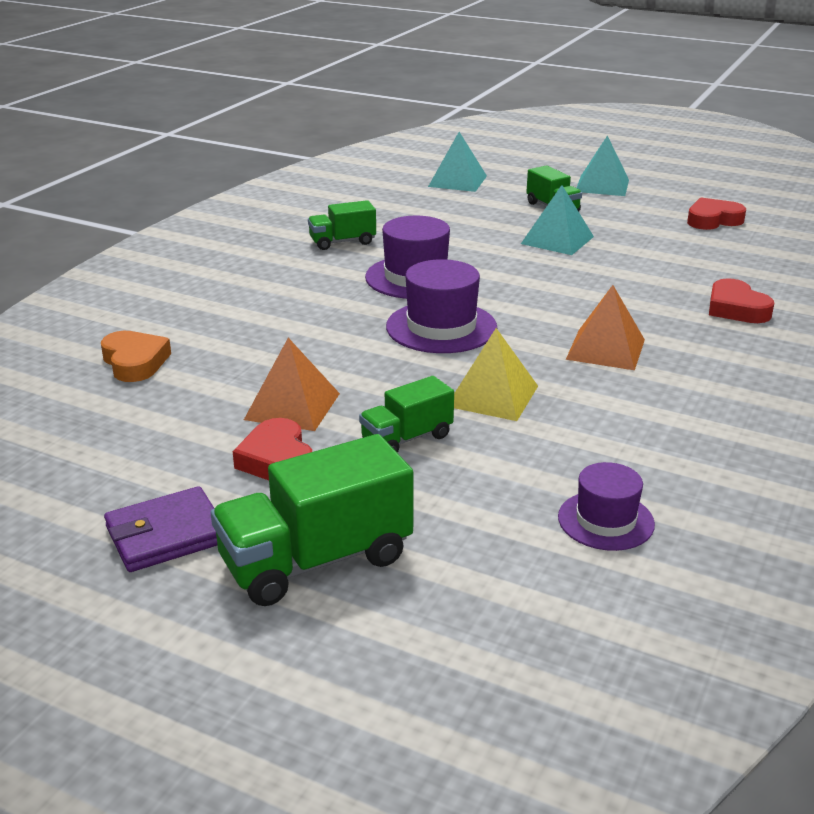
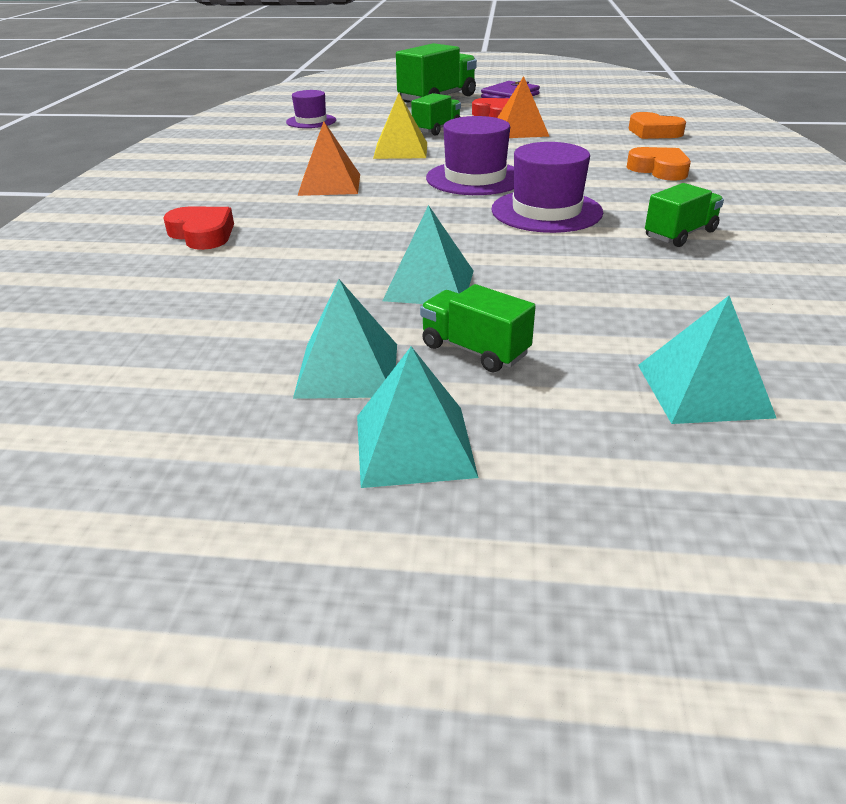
camera: 160 degrees right, 5 degrees up
(244, 302) = (659, 170): none -> orange heart
(625, 210) = (348, 369): none -> turquoise pyramid
(713, 220) = (188, 376): red heart -> none

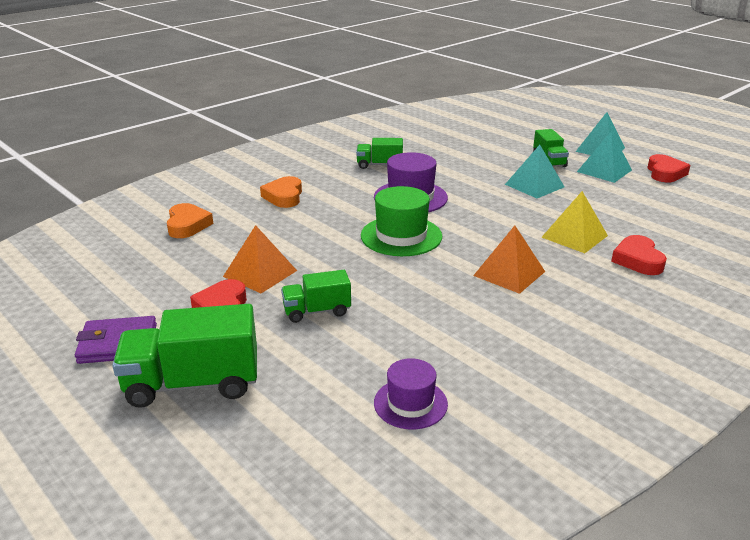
camera: 140 degrees left, 5 degrees down
(213, 421) = (665, 173): none -> red heart
(401, 150) = (399, 292): yellow pyramid -> yellow pyramid (574, 236)
(475, 178) = (401, 236): purple hat -> green hat
(703, 390) = (493, 132): turquoise pyramid -> none

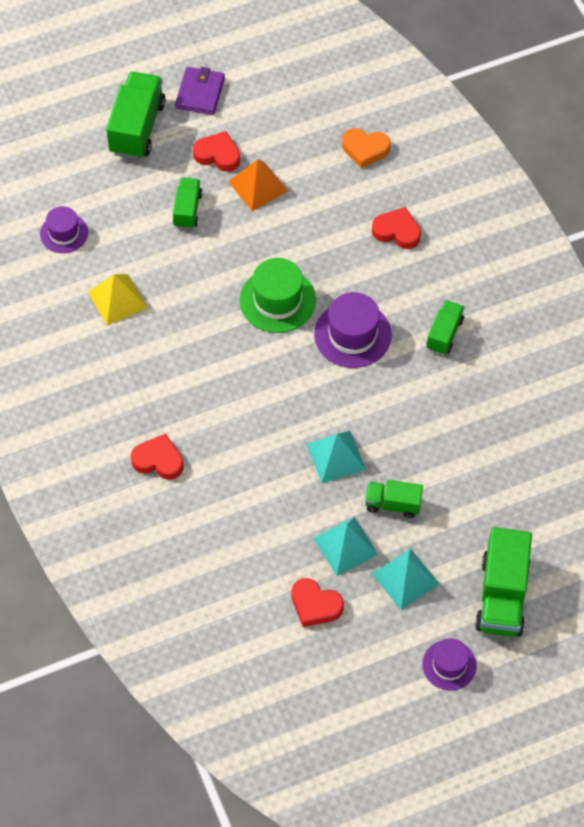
camera: 110 degrees right, 30 degrees up
(284, 196) = (397, 231): orange heart -> red heart
(509, 273) = (182, 354): orange pyramid -> none
(571, 124) = (502, 596): none -> green truck
(574, 236) = (219, 435): yellow pyramid -> yellow pyramid (117, 299)
(640, 130) = (449, 665): none -> purple hat

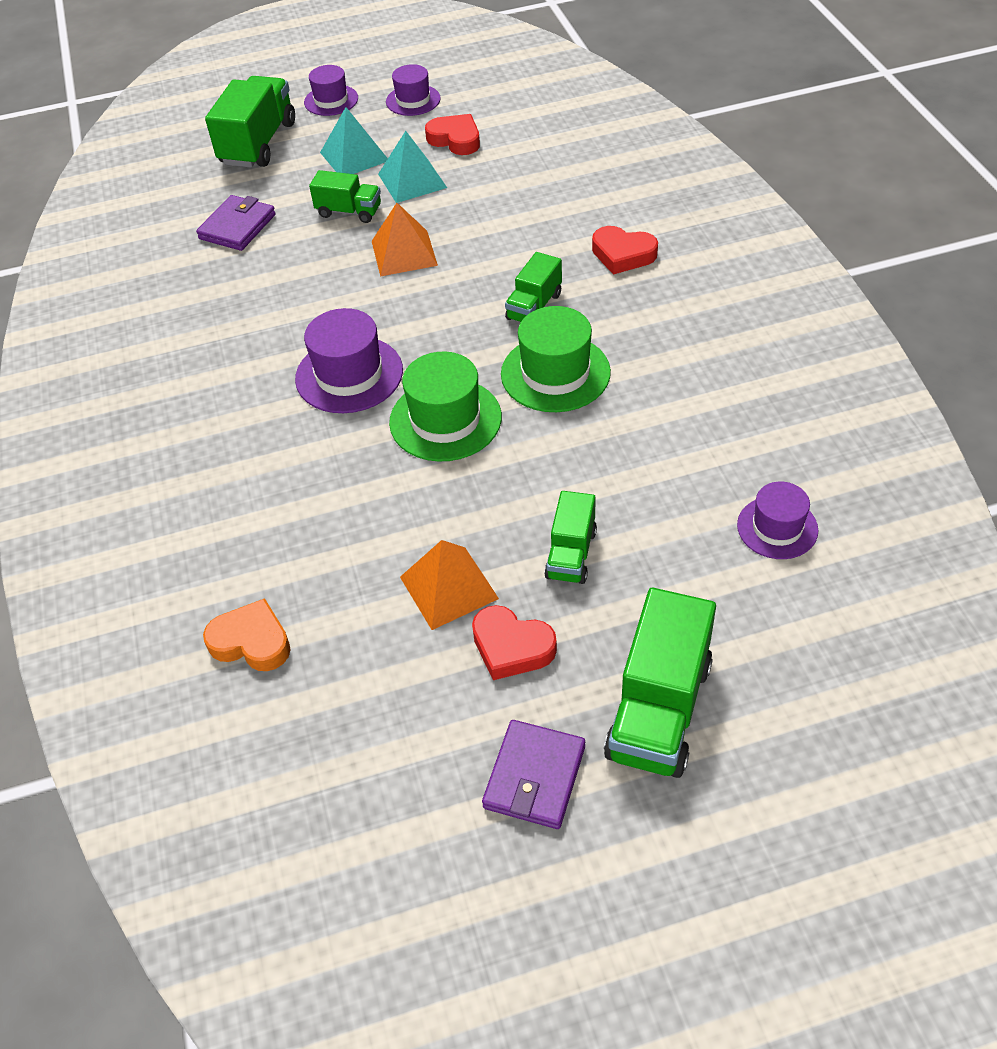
camera: 170 degrees left, 10 degrees down
(117, 299) = (683, 430): yellow pyramid -> none
(205, 342) = (555, 373): none -> green hat
(336, 456) = (404, 253): turquoise pyramid -> orange pyramid
(366, 666) = (413, 100): none -> purple hat
(397, 231) = (243, 505): red heart -> none
(444, 334) = (225, 371): green truck -> green truck (534, 306)
(484, 483) = (237, 227): none -> purple wallet

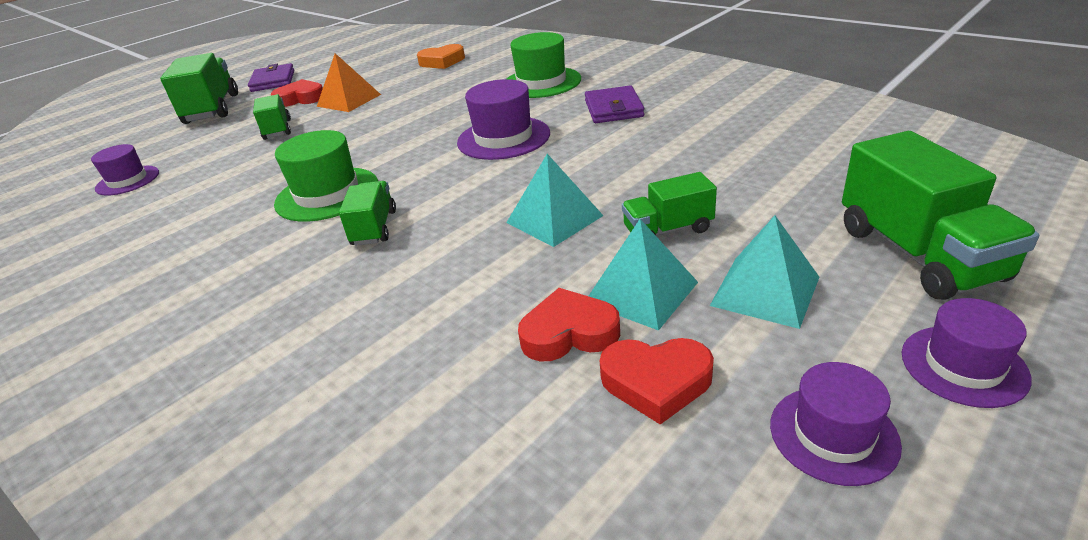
camera: 150 degrees right, 15 degrees down
(237, 227) = (759, 175): purple wallet -> purple wallet (613, 109)
(404, 253) = (554, 219): orange pyramid -> turquoise pyramid
(445, 420) = (403, 145): green hat -> green hat (541, 82)
(623, 254) = (290, 311): red heart -> red heart (569, 333)

